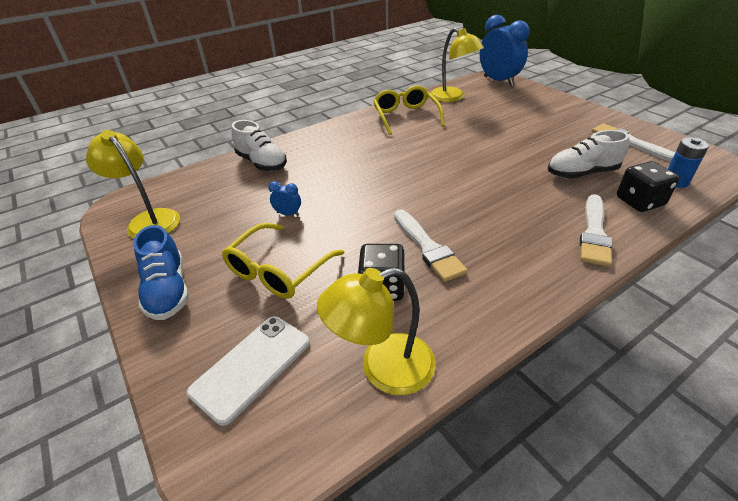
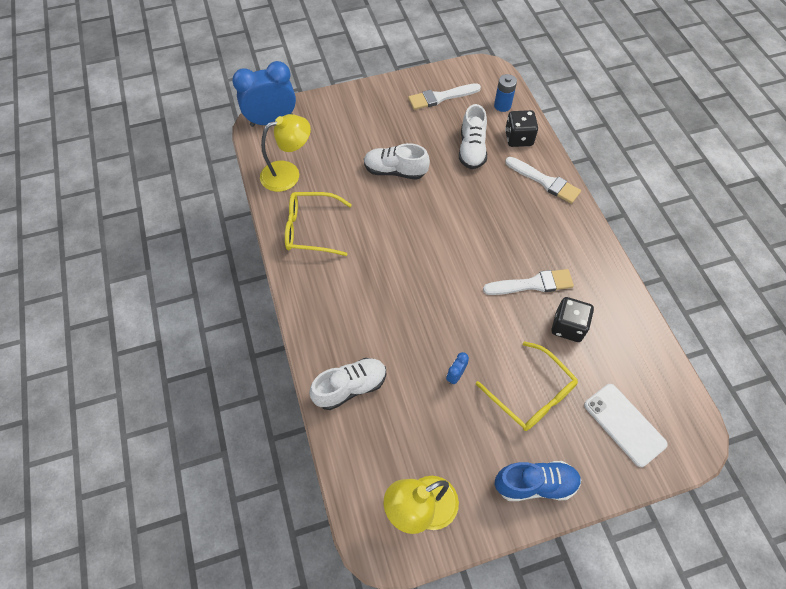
camera: 75 degrees left, 20 degrees up
(383, 368) = (638, 346): yellow lamp -> none
(503, 138) = (395, 171): none -> white shoe

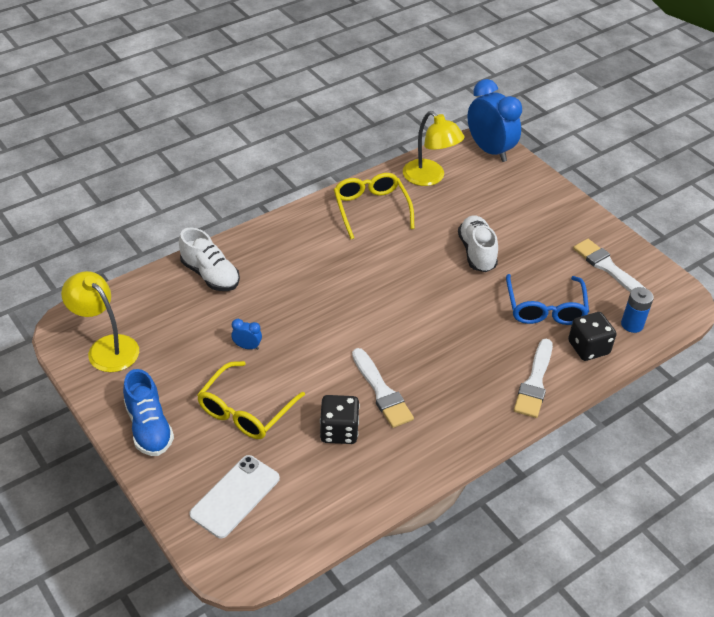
camera: 70 degrees right, 15 degrees down
(472, 149) = (545, 308): white shoe -> blue glasses

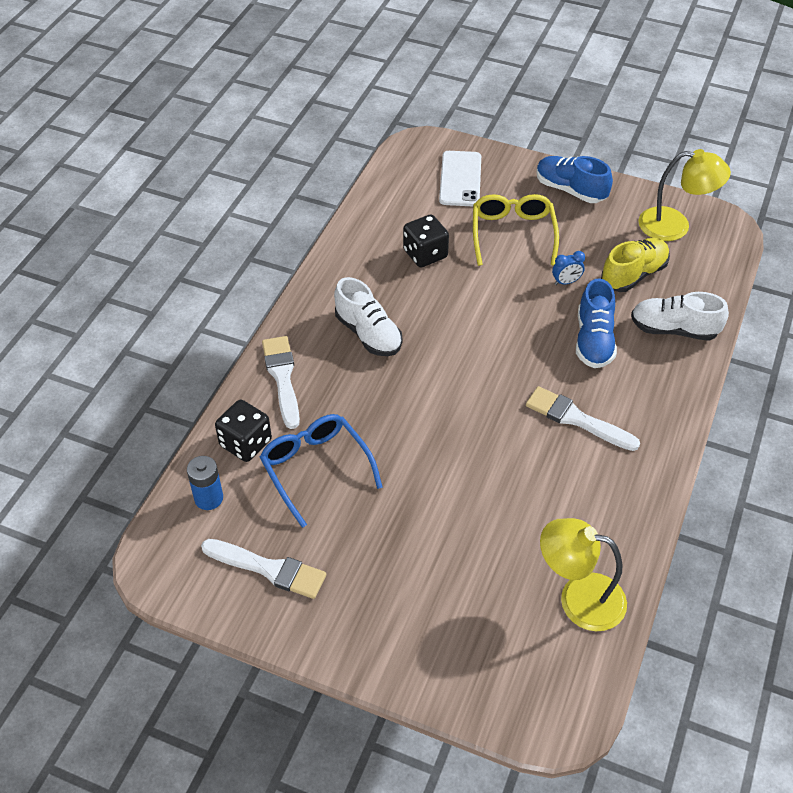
camera: 150 degrees right, 5 degrees up
(189, 326) = (633, 275): none -> yellow shoe
(275, 295) = (593, 340): none -> blue shoe
(371, 209) = (603, 502): yellow glasses -> none
(382, 392) = (416, 301): white brush -> white brush (576, 419)
(477, 252) = (436, 505): white shoe -> white shoe (368, 334)
(489, 150) = (541, 708): blue clock -> none

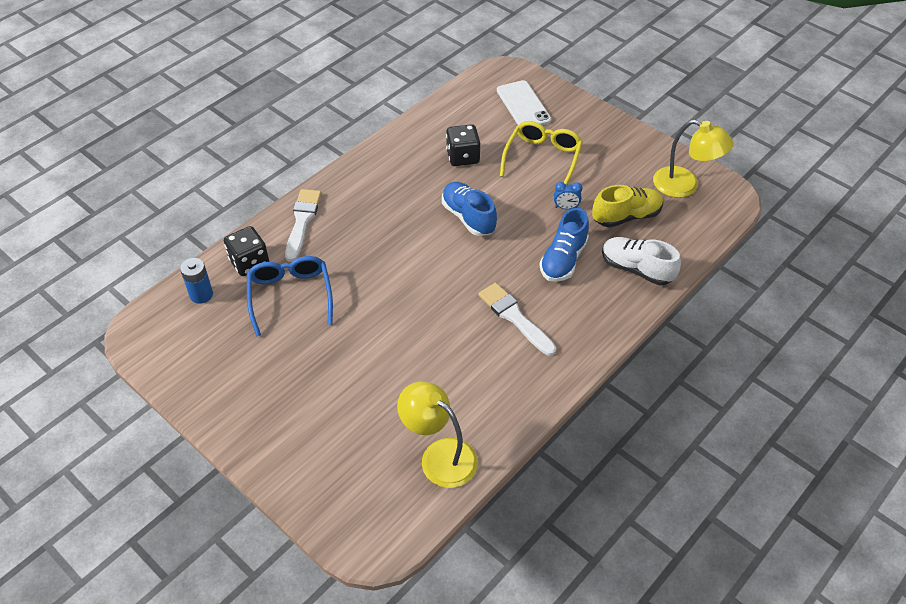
camera: 20 degrees right, 0 degrees up
(269, 569) = (216, 359): white brush -> none
(368, 334) = (385, 206): white shoe -> none
(460, 179) = (523, 105): white phone -> white phone turned 45 degrees counterclockwise
(570, 190) = (610, 135): blue shoe -> blue shoe (468, 217)

